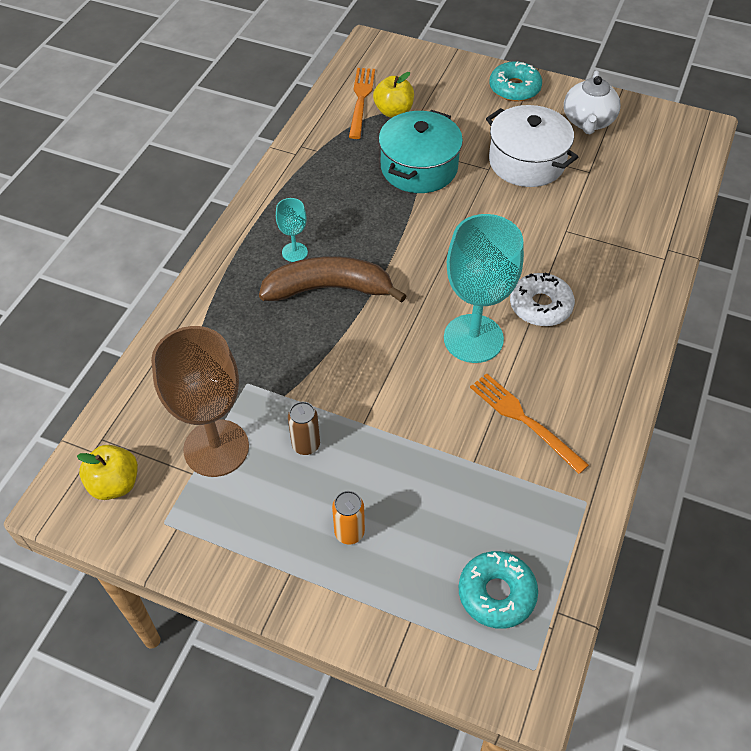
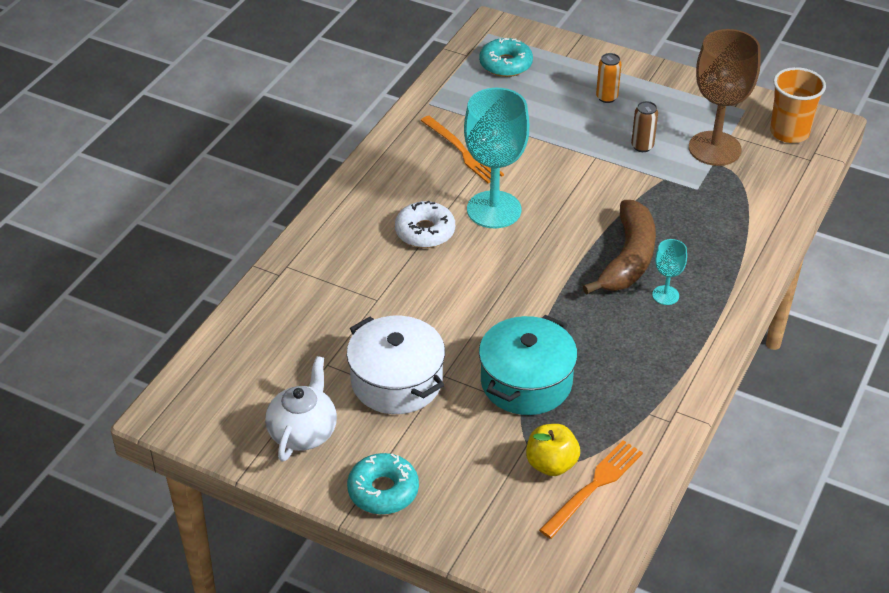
camera: 175 degrees left, 10 degrees down
(115, 484) = (789, 132): yellow apple -> orange cup
(329, 289) = (628, 258): brown banana -> brown banana turned 75 degrees counterclockwise
(361, 100) = (594, 486): orange fork -> orange fork turned 150 degrees counterclockwise

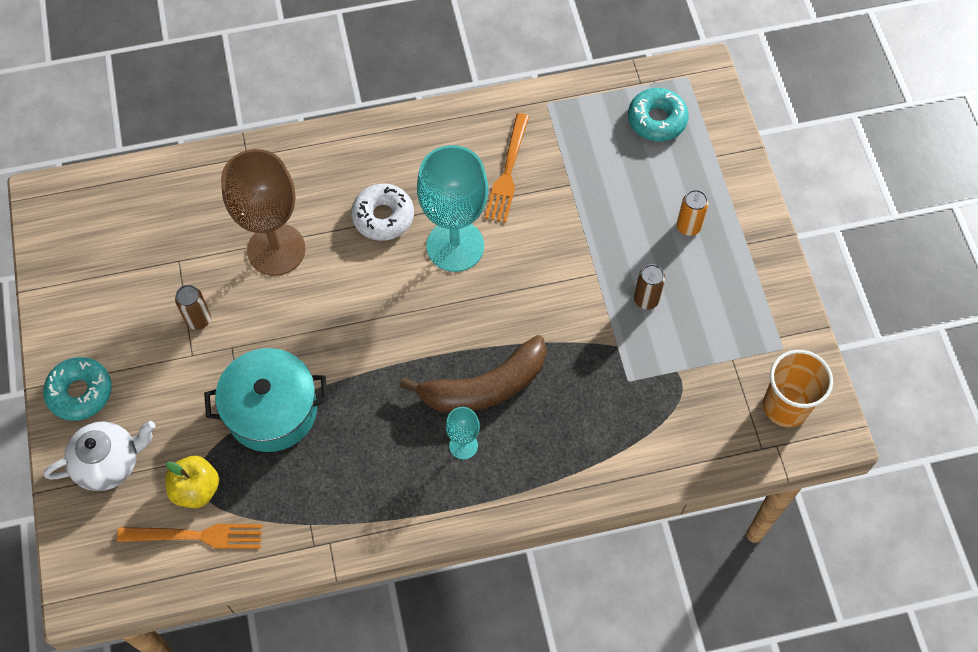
camera: 50 degrees right, 20 degrees up
(303, 431) = (98, 297): white teapot -> white teapot (109, 463)
(397, 381) = (198, 320): white pot -> brown can
(714, 148) = (699, 359): brown goblet -> brown goblet (276, 250)

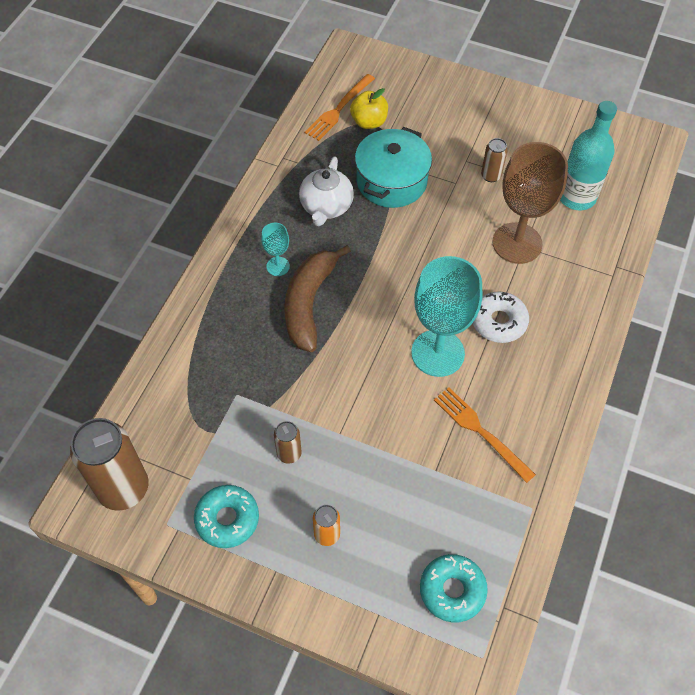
camera: 125 degrees right, 5 degrees down
(80, 392) = (482, 98): turquoise donut -> turquoise donut (227, 519)
(109, 463) = (421, 92): white teapot -> white teapot (326, 207)
(176, 229) = (576, 197): none -> turquoise bottle
(785, 406) = (123, 488): orange cup -> brown can

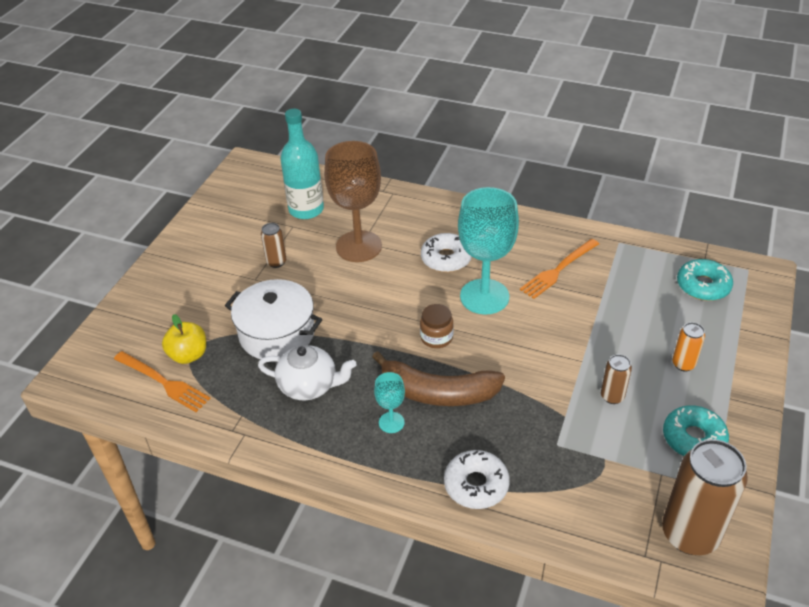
camera: 90 degrees left, 15 degrees down
(202, 325) = (476, 485): none -> white donut
(379, 306) = (436, 337): none -> brown jar
(391, 181) = (277, 333): turquoise pot -> white pot

